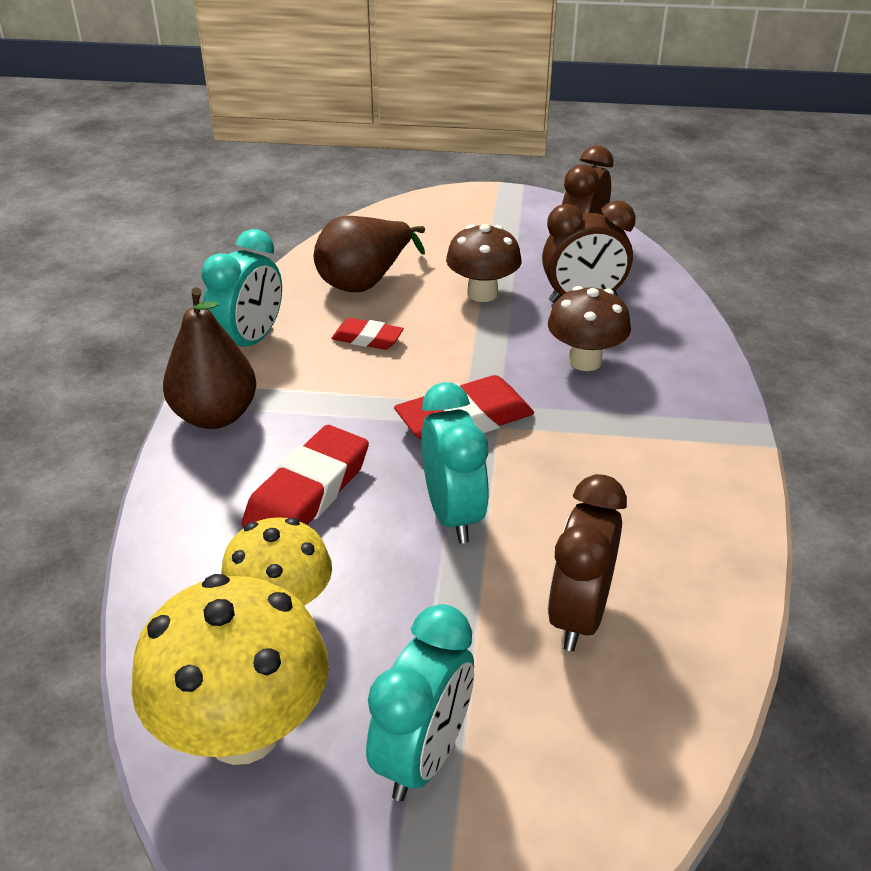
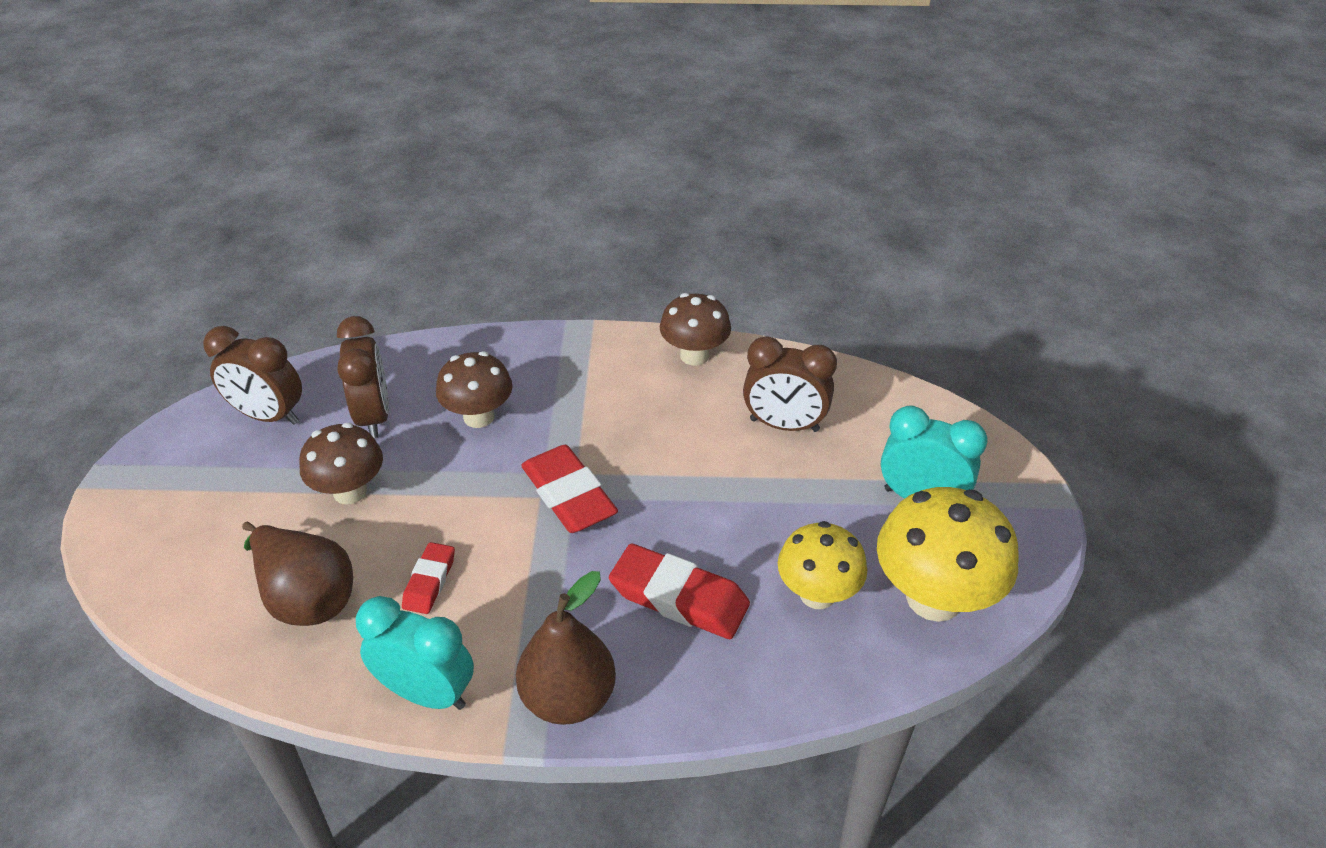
camera: 95 degrees left, 5 degrees up
(453, 514) = (693, 496): turquoise clock -> none
(717, 535) = (694, 355): none -> brown mushroom

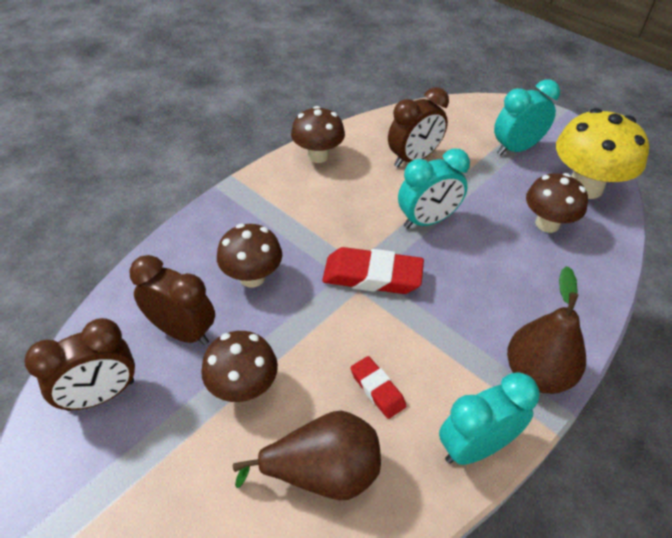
camera: 50 degrees left, 5 degrees up
(679, 598) = (501, 278): red eraser -> none
(697, 491) = (427, 220): none -> turquoise clock
(817, 594) = (547, 224): yellow mushroom -> brown mushroom

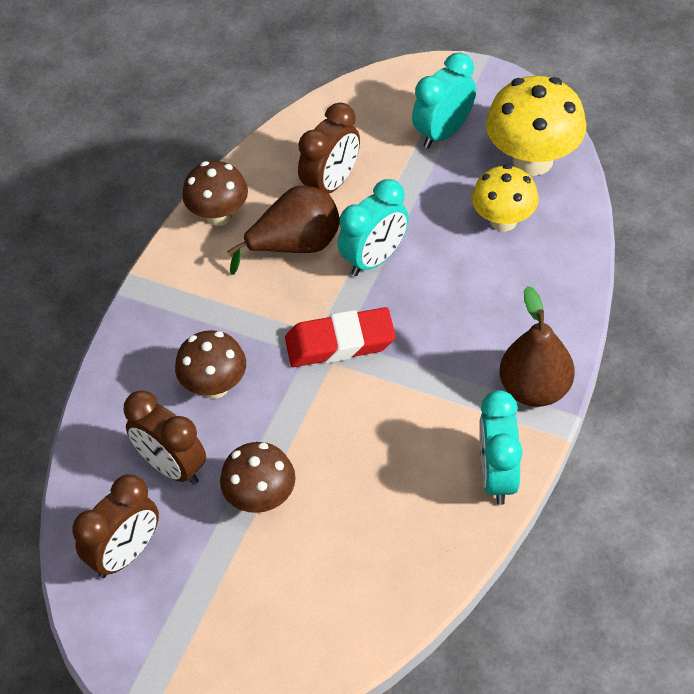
camera: 15 degrees left, 5 degrees up
(182, 331) = (172, 466): brown clock -> brown clock turned 150 degrees counterclockwise
(322, 473) = (369, 546): brown pear -> brown pear (295, 246)
(377, 389) = (390, 456): red eraser -> none
(475, 446) = (497, 476): turquoise clock -> turquoise clock turned 45 degrees counterclockwise
(547, 224) = (503, 221): brown mushroom -> yellow mushroom

